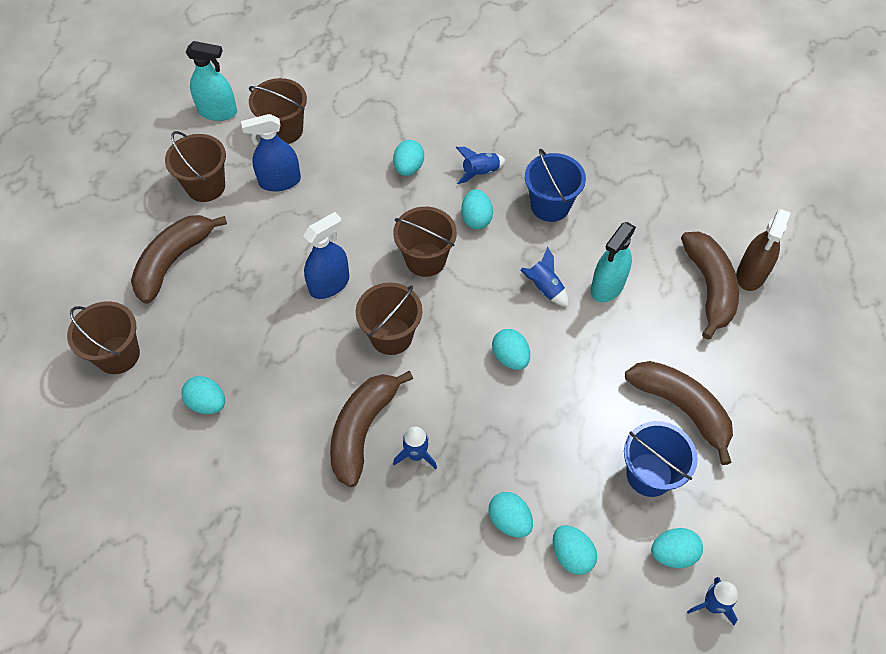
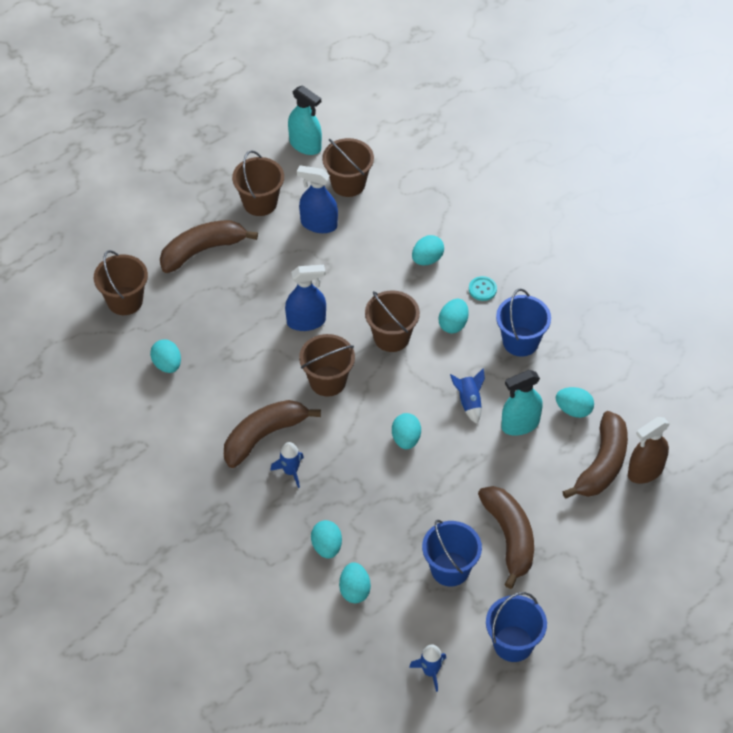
camera: 30 degrees right, 5 degrees down
(480, 173) = (482, 289): blue rocket -> turquoise button
(673, 553) = (427, 626): turquoise egg -> turquoise egg (573, 410)
(767, 522) = (513, 643): none -> blue bucket

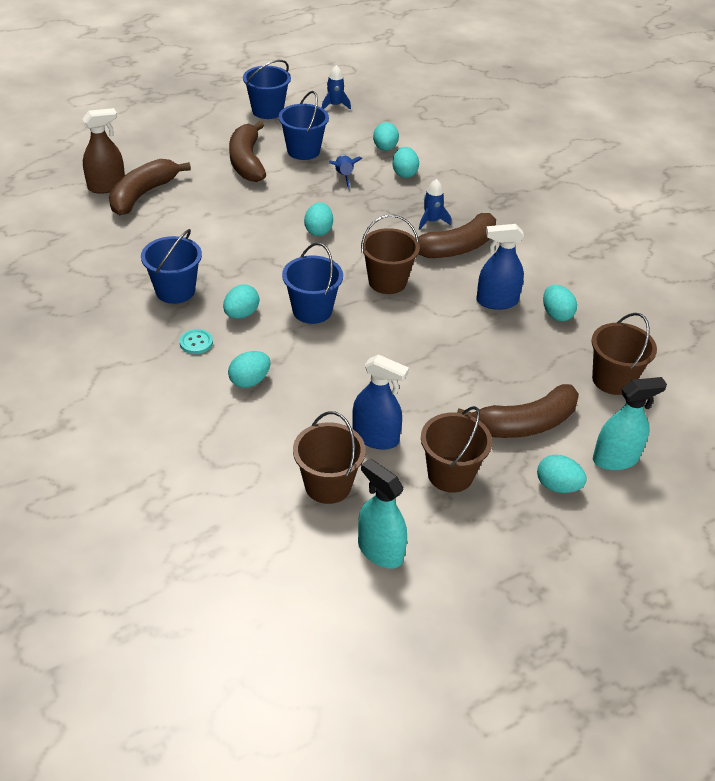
camera: 175 degrees left, 10 degrees down
(306, 321) = (403, 335): blue spray bottle -> blue spray bottle (497, 301)
(391, 337) = (312, 310): brown bucket -> blue bucket
(469, 402) = (248, 250): blue rocket -> blue rocket (344, 176)
(520, 424) = (205, 228): turquoise spray bottle -> turquoise spray bottle (615, 459)
(573, 410) = (149, 233): turquoise egg -> turquoise egg (557, 486)

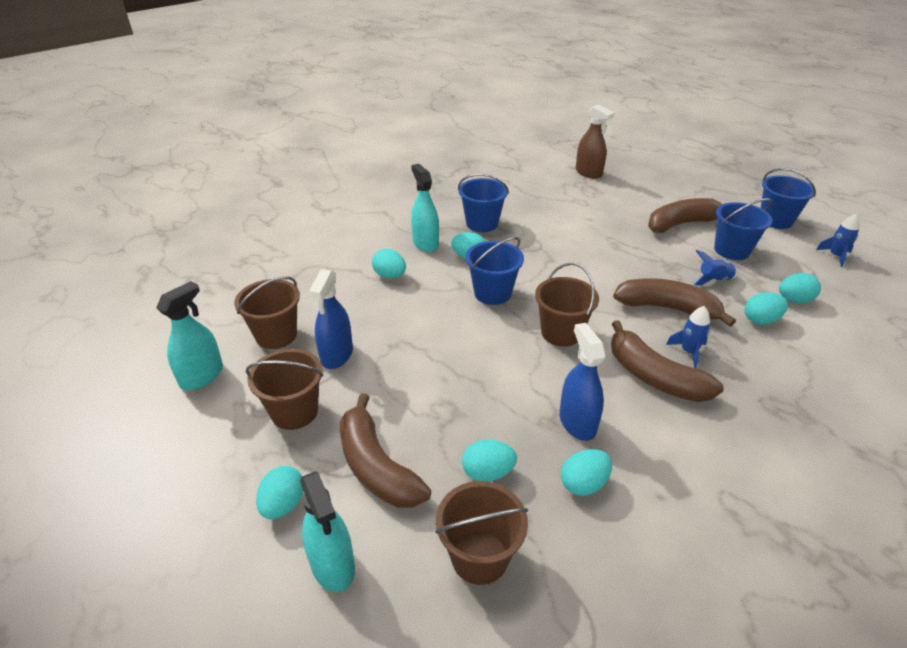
camera: 80 degrees right, 5 degrees down
(143, 195) = (590, 188): brown banana -> brown banana (667, 308)
(196, 342) = (425, 243): turquoise button -> turquoise spray bottle
(318, 230) = (611, 279): turquoise egg -> turquoise egg (487, 473)

